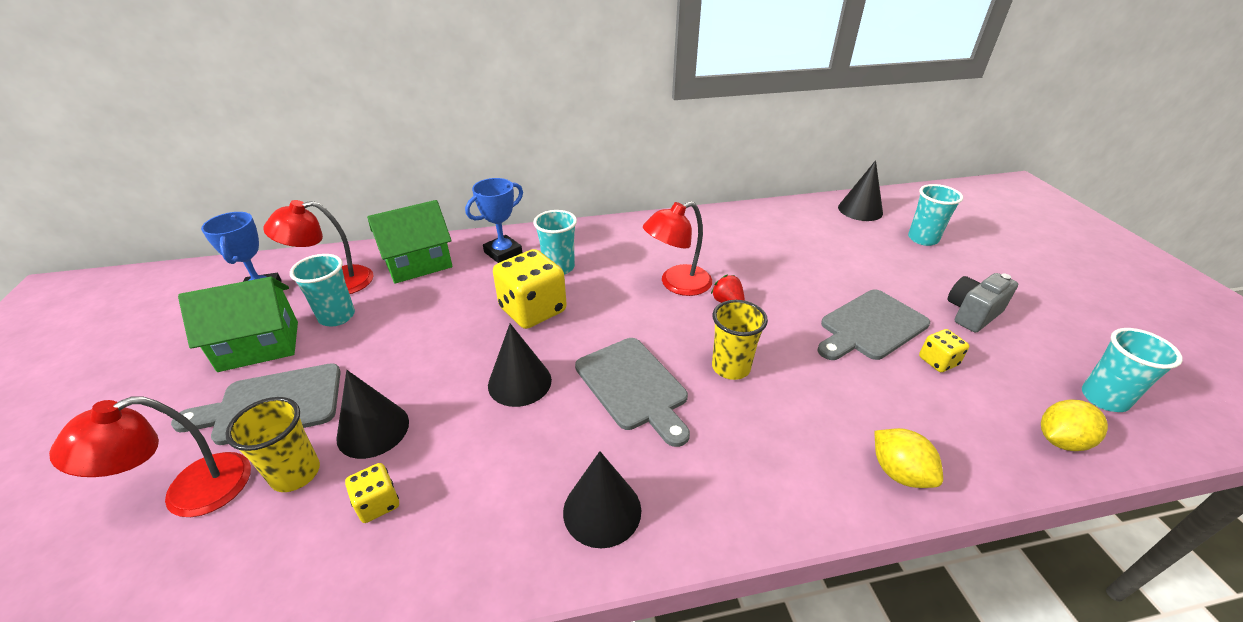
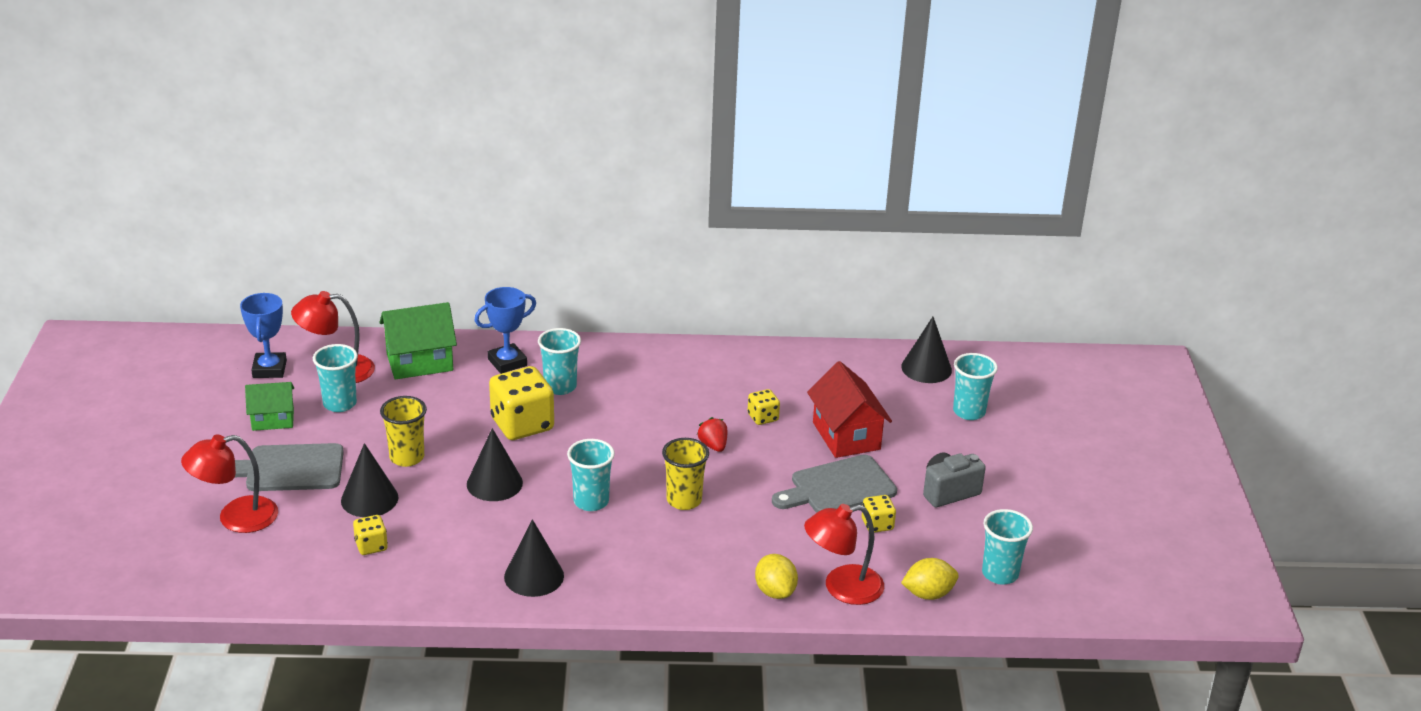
camera: 10 degrees right, 5 degrees down
(259, 346) = (273, 420): green house -> green house, size x0.65
(296, 473) = (311, 518): yellow cup -> yellow cup (407, 457)
(633, 386) = (591, 501): grey cutting board -> turquoise cup
(677, 284) = (672, 421): red lamp -> red lamp (842, 588)
(756, 269) = (763, 417): none -> yellow dice
(840, 275) = (846, 436): none -> red house

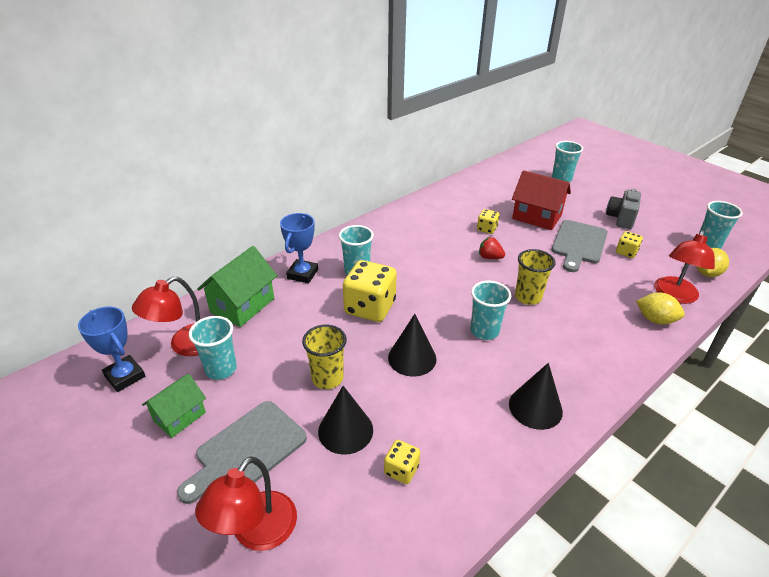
camera: 40 degrees left, 5 degrees up
(926, 368) = (512, 169): black cone -> none

